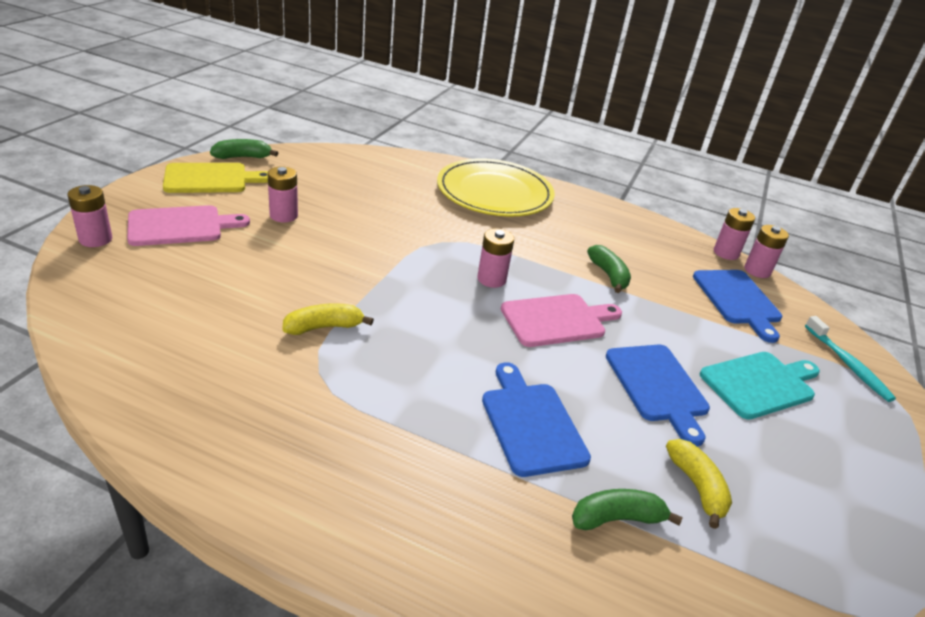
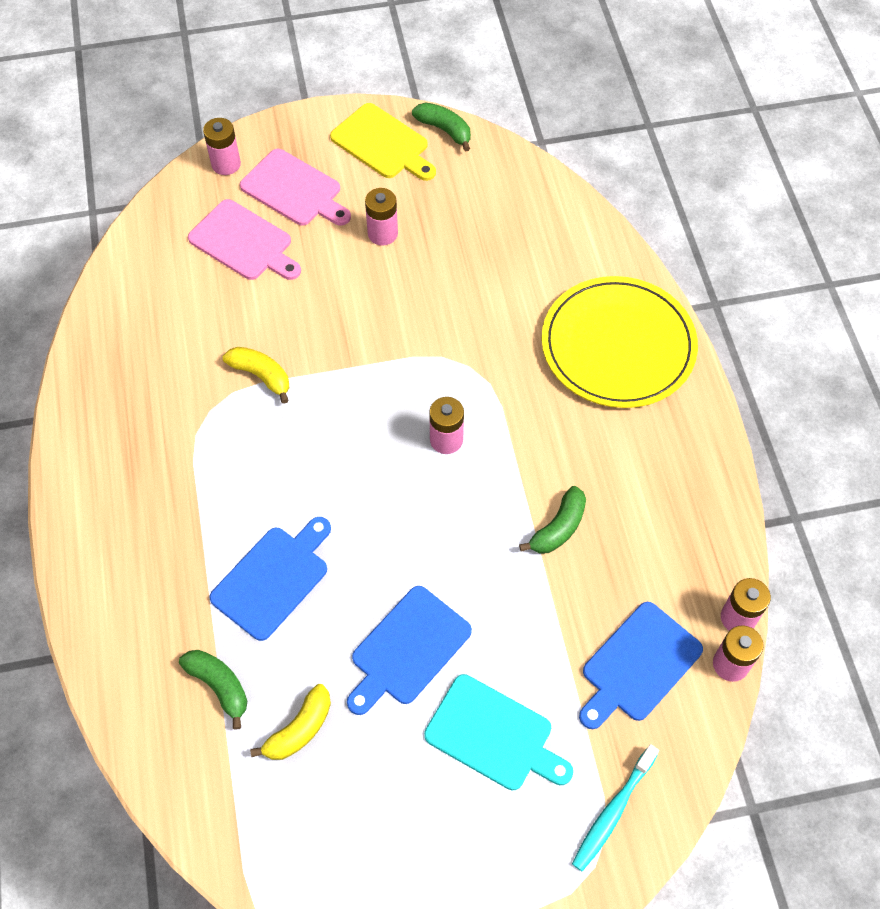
camera: 60 degrees right, 25 degrees up
(557, 320) = (432, 524): pink cutting board -> pink cutting board (244, 242)

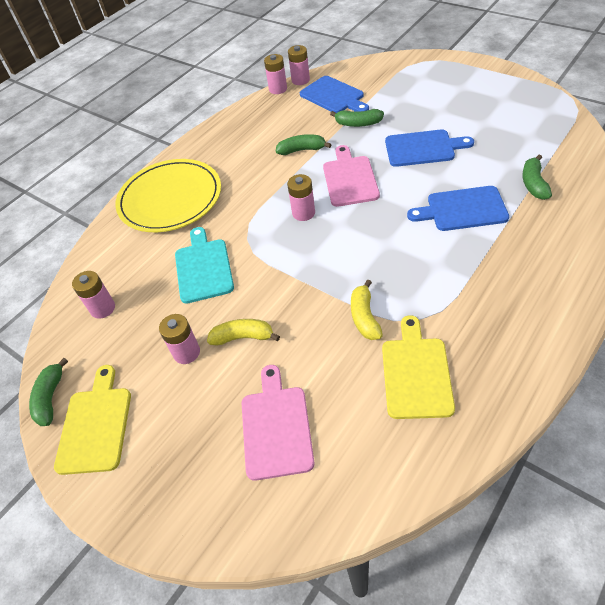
camera: 125 degrees left, 10 degrees down
(170, 361) = (416, 373): none -> yellow cutting board
(226, 164) = (210, 521): pink battery -> pink battery (103, 308)
(294, 190) = (194, 442): pink cutting board -> pink cutting board (349, 179)
(299, 729) = (505, 149): yellow banana -> yellow banana (243, 337)
(493, 735) = (417, 106): turquoise cutting board -> turquoise cutting board (203, 268)
(540, 632) = (358, 123): none -> green banana
(613, 811) = (397, 69): turquoise toothbrush -> none
(638, 665) = (333, 96): blue cutting board -> blue cutting board turned 45 degrees clockwise

